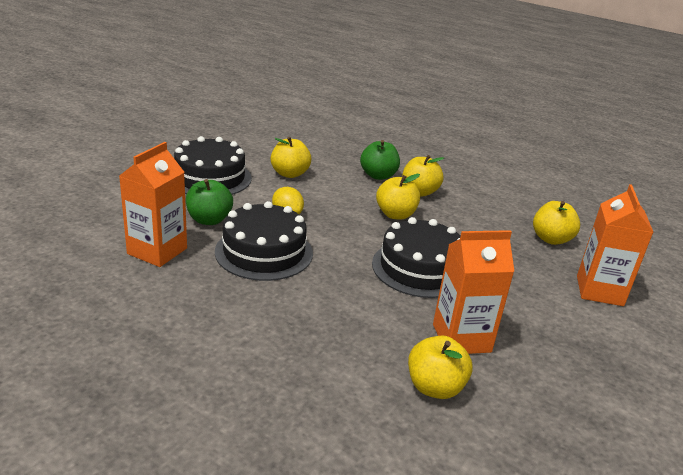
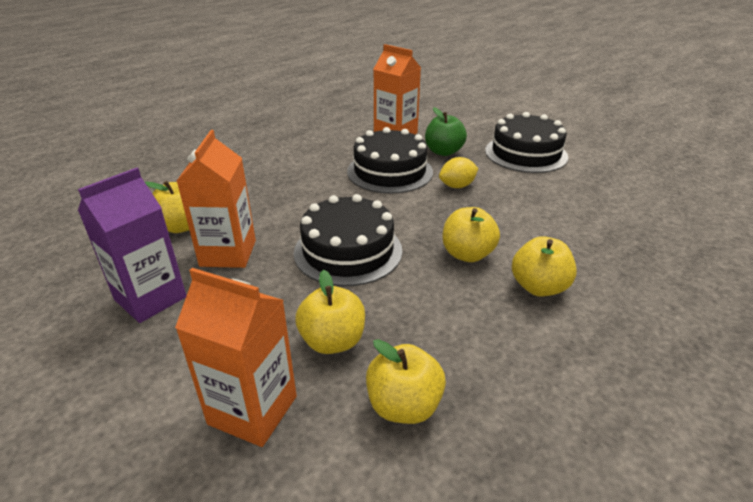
camera: 105 degrees right, 5 degrees up
(290, 174) = (554, 194): yellow apple -> yellow apple (332, 341)
(378, 176) = (578, 258): green apple -> none
(550, 371) = (150, 298): none -> purple carton

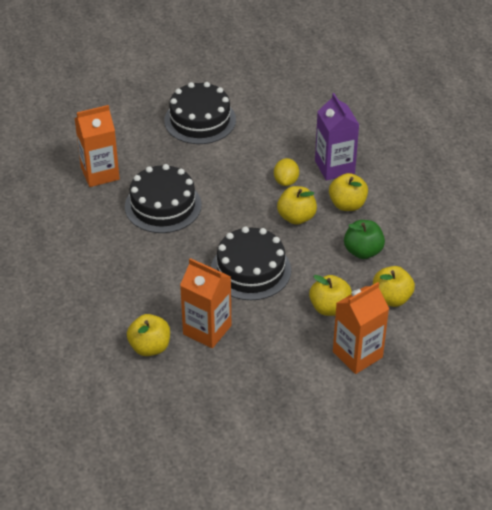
camera: 60 degrees left, 10 degrees up
(150, 298) = (231, 379): purple carton -> purple carton (334, 167)
(443, 152) = (157, 161): green apple -> green apple (363, 251)
(457, 186) = (215, 181): yellow lemon -> yellow lemon (286, 181)

